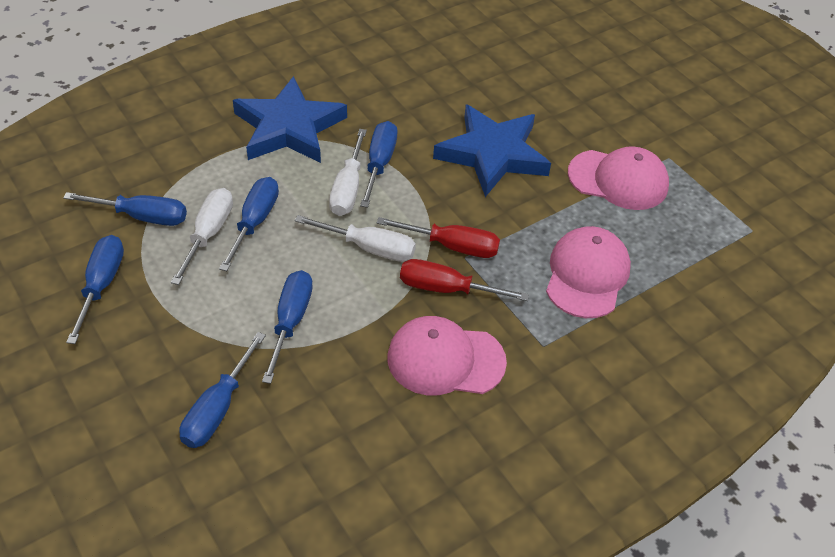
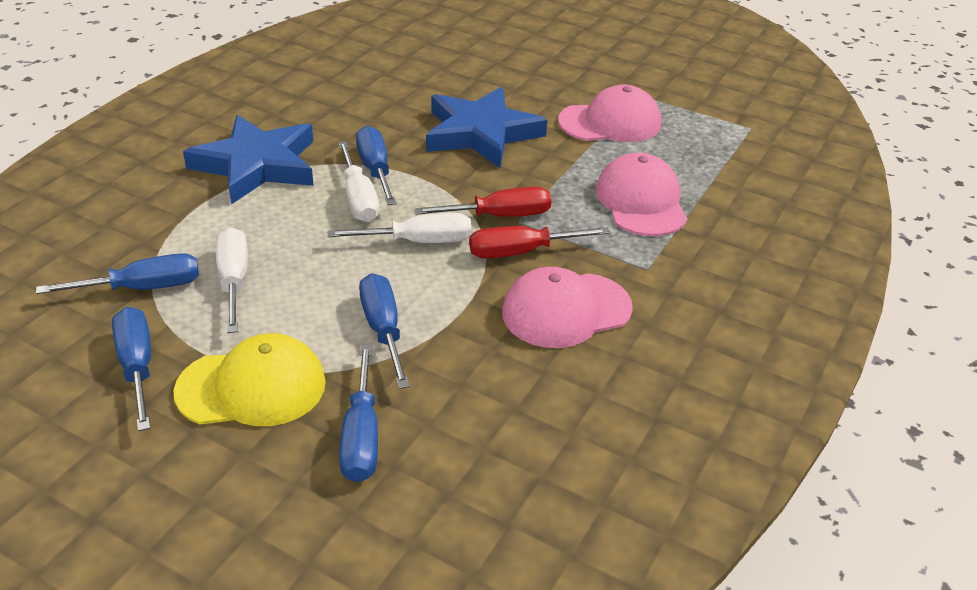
camera: 25 degrees left, 10 degrees down
(167, 334) = (252, 387): none -> yellow cap
(255, 222) = (279, 255): blue screwdriver -> none

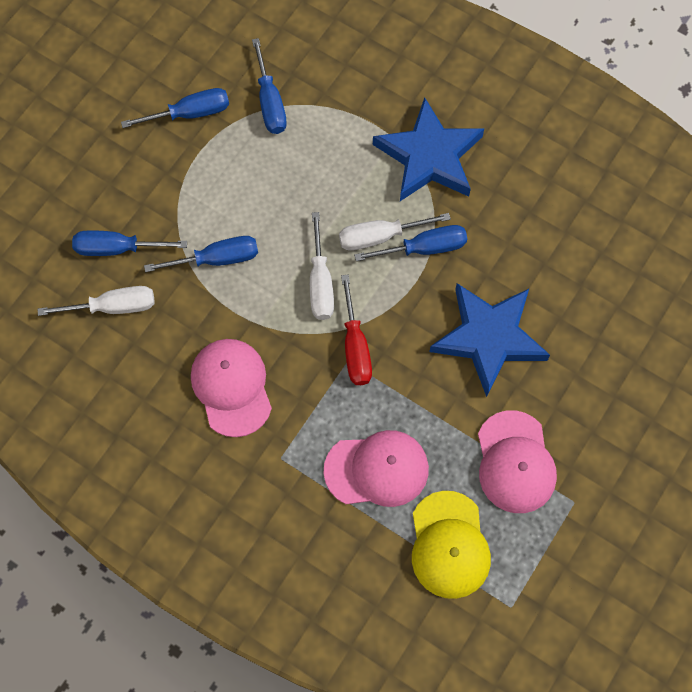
camera: 95 degrees right, 30 degrees up
(234, 281) = (275, 158): white screwdriver -> white screwdriver (113, 307)
(252, 387) = (166, 182): yellow cap -> yellow cap (449, 545)
(521, 252) = (305, 360): red screwdriver -> none

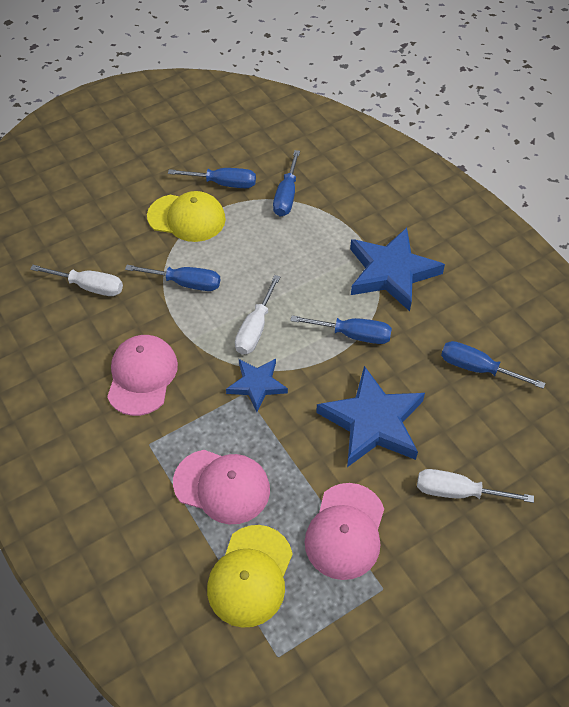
camera: 25 degrees right, 15 degrees down
(117, 248) = (117, 250): blue screwdriver -> blue screwdriver (477, 368)
(173, 176) = (187, 218): none -> yellow cap
(355, 346) = (257, 385): red screwdriver -> blue star
(380, 236) = (321, 314): white screwdriver -> white screwdriver (458, 492)

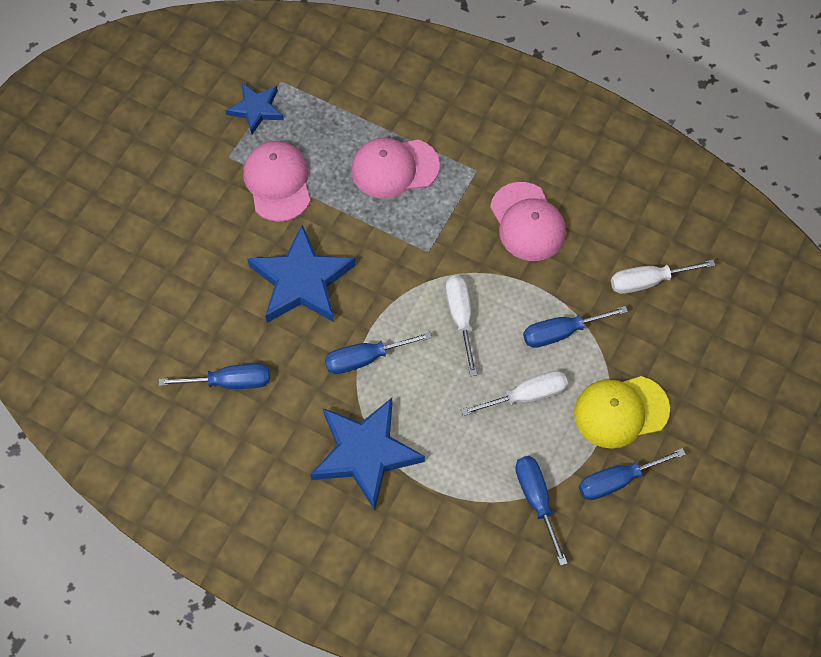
camera: 150 degrees right, 10 degrees up
(250, 576) = (331, 119): yellow cap -> none
(257, 385) = (422, 264): blue star -> blue star (256, 109)
(458, 492) = (201, 256): white screwdriver -> white screwdriver (526, 396)

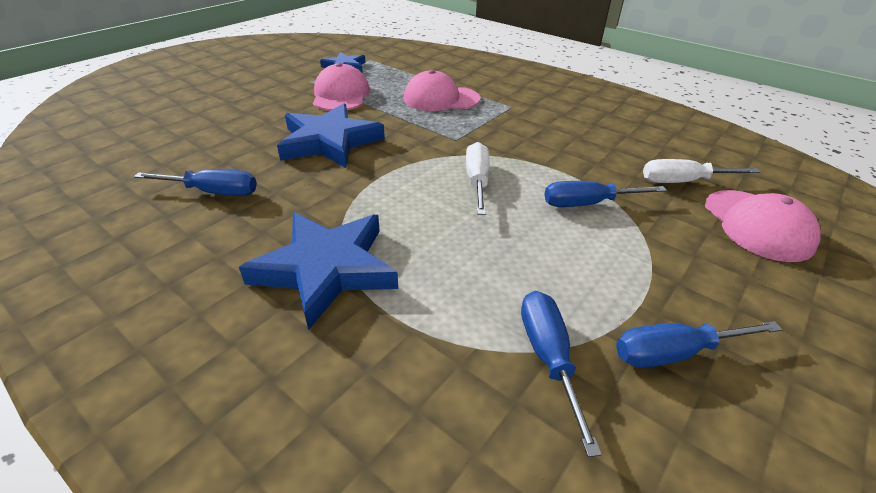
camera: 10 degrees right, 25 degrees down
(365, 358) = (365, 194): blue screwdriver -> none
(526, 396) = (543, 247): white screwdriver -> none
(527, 222) = (555, 135): pink cap -> pink cap (757, 225)
(620, 411) = (668, 278): yellow cap -> none

